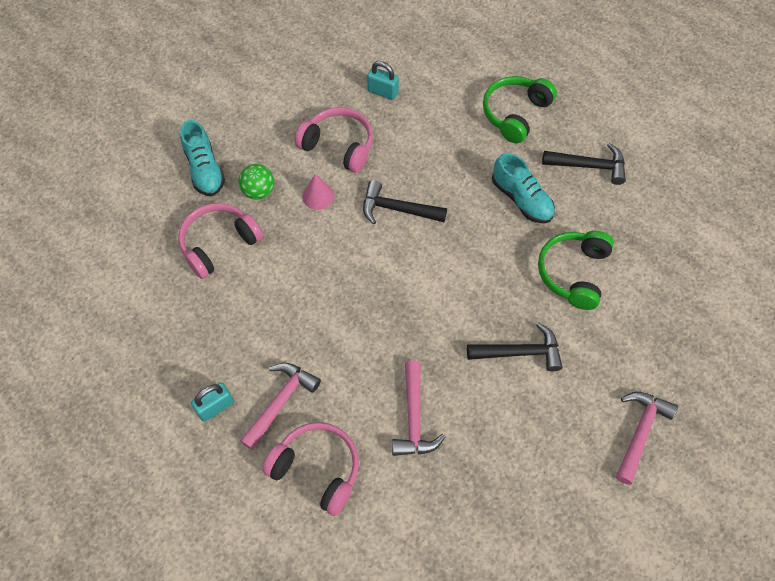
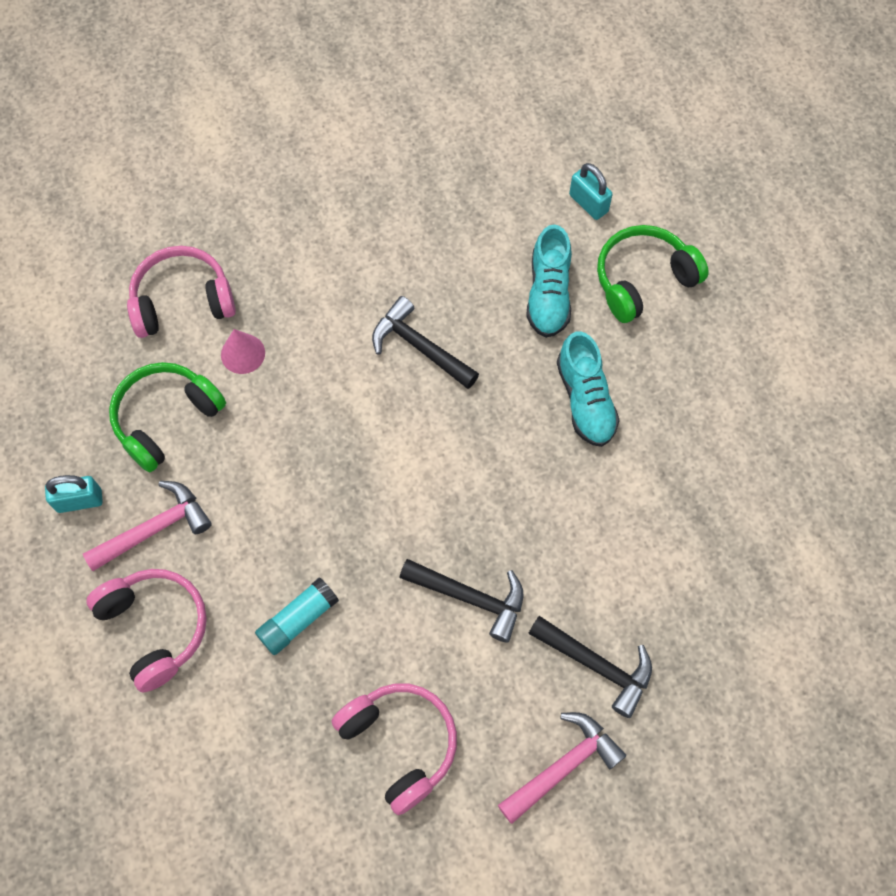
camera: 25 degrees right, 5 degrees up
(205, 169) = (213, 197): turquoise shoe -> turquoise shoe (548, 294)
(259, 191) = (263, 252): green ball -> none
(318, 196) = (331, 288): pink cone -> pink cone (243, 353)
(338, 146) = (391, 232): pink headphones -> pink headphones (400, 744)
(383, 92) = (486, 180): turquoise padlock -> turquoise padlock (588, 203)
(414, 418) = (298, 620): pink hammer -> turquoise glue stick
(573, 273) = (597, 526): green headphones -> green headphones (166, 419)
(589, 166) = (701, 393): black hammer -> black hammer (597, 665)

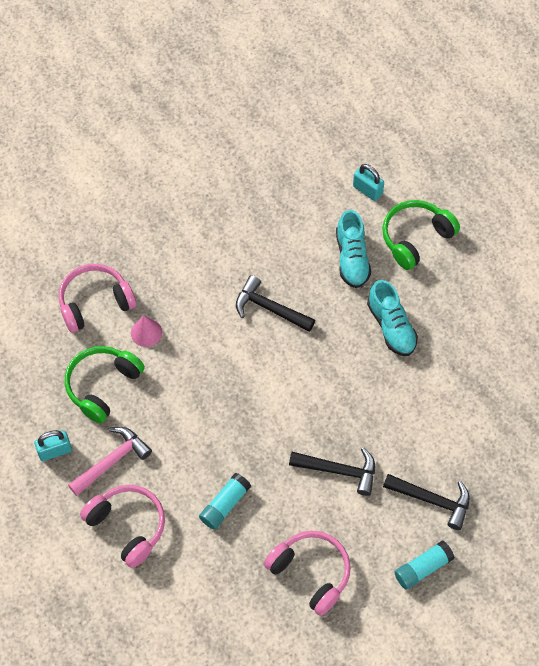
camera: 10 degrees left, 5 degrees down
(563, 766) = (422, 568): pink hammer -> turquoise glue stick

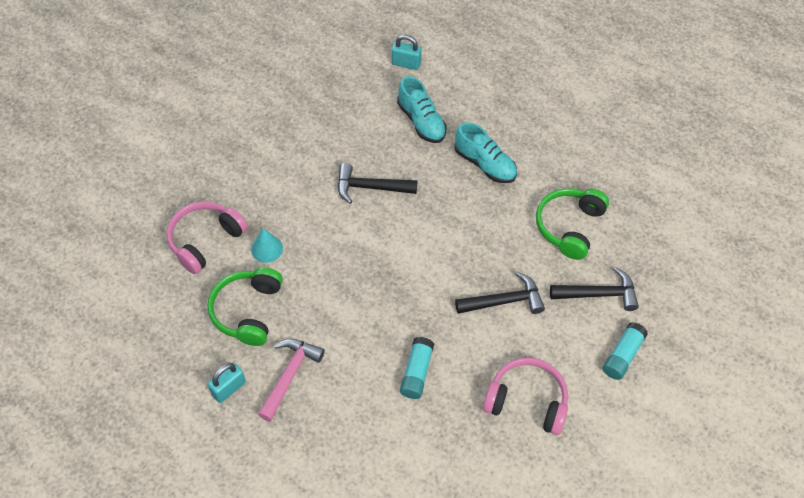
camera: 25 degrees left, 5 degrees down
(128, 526) = (334, 430): pink headphones -> none
(146, 332) = (267, 249): pink cone -> turquoise cone
(415, 238) = (467, 87): green headphones -> green headphones (569, 226)

